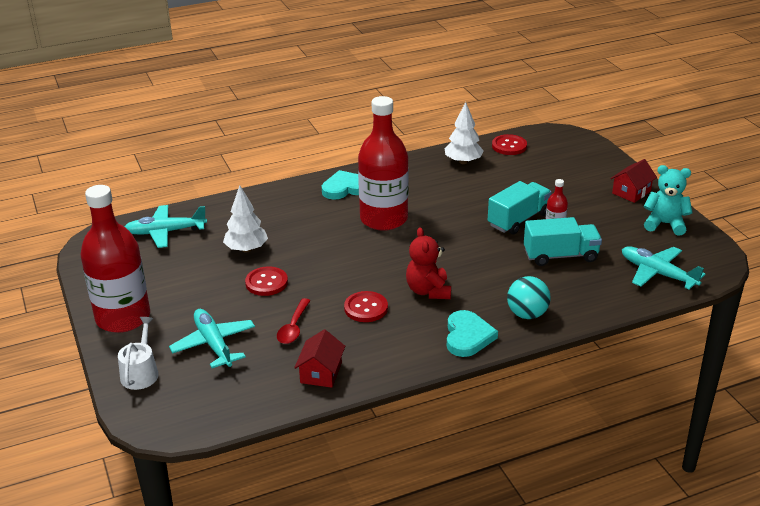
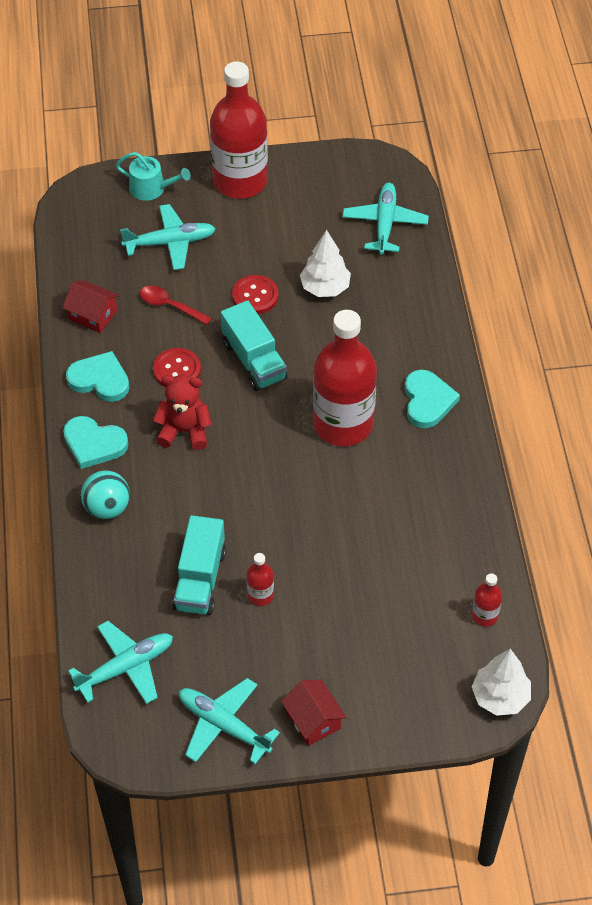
camera: 105 degrees right, 20 degrees up
(141, 372) = (151, 188): white watering can -> turquoise watering can
(396, 350) = (100, 380): none -> turquoise heart
(463, 161) = (457, 546): white tree -> white tree (500, 697)
(509, 146) = (485, 615): red button -> red bottle
(518, 220) = (292, 562): turquoise truck -> turquoise truck (254, 360)
(665, 224) = (224, 725): turquoise teddy bear -> turquoise plane

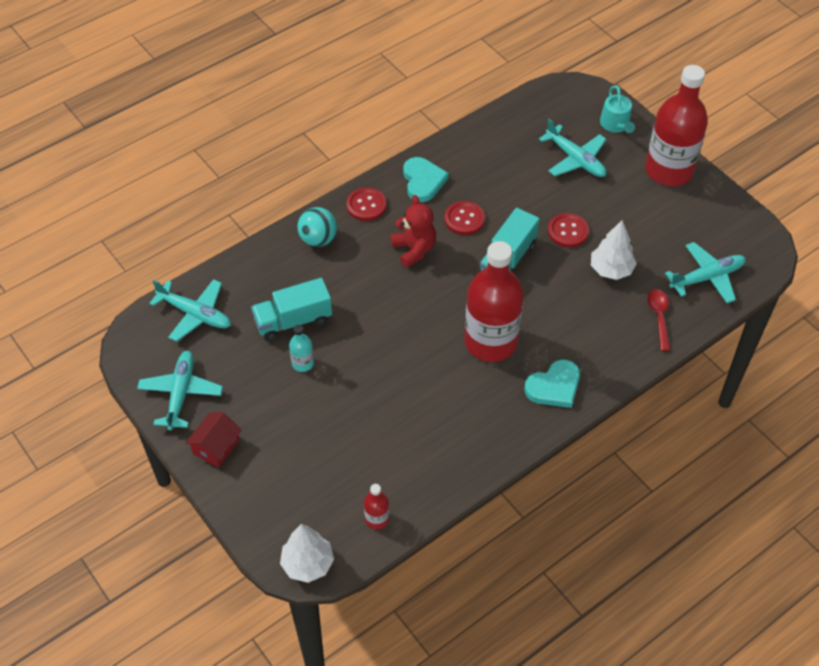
camera: 60 degrees right, 0 degrees up
(93, 315) = (475, 149): red house -> none
(94, 444) = (366, 205): turquoise heart -> red button
(170, 306) = (518, 187): red spoon -> red spoon (659, 317)
(260, 595) = (302, 363): red bottle -> turquoise bottle

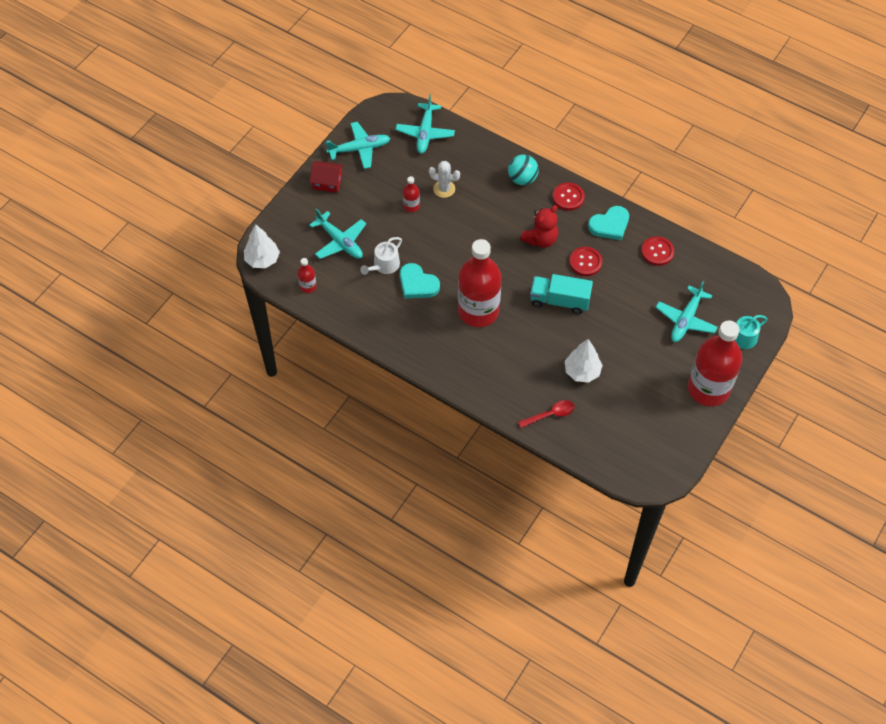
camera: 70 degrees right, 5 degrees up
(293, 321) = (444, 189): turquoise truck -> white cactus
(302, 363) = (411, 206): turquoise bottle -> red bottle
(381, 421) = (384, 265): none -> white watering can
(554, 387) = (455, 361): turquoise heart -> turquoise heart (417, 284)
(568, 231) = (606, 333): red button -> red button (657, 252)
(707, 277) = (605, 440): turquoise plane -> turquoise plane (340, 241)

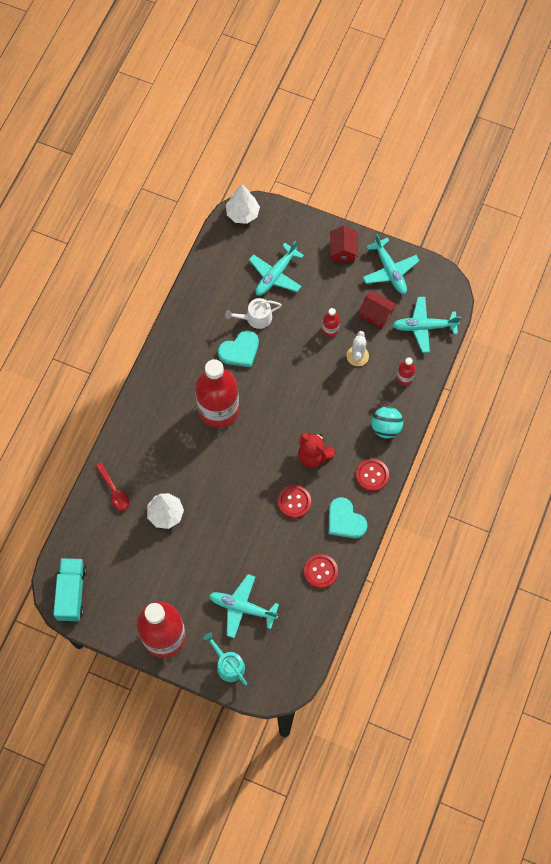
camera: 80 degrees right, 10 degrees up
(308, 286) = (220, 257): red bottle -> red bottle (404, 378)
(384, 265) = (255, 318): white watering can -> white watering can turned 45 degrees counterclockwise
(403, 167) = (376, 314): none -> red house
(417, 284) = (240, 351): turquoise heart -> turquoise heart turned 150 degrees counterclockwise
(559, 301) = (243, 483): turquoise truck -> turquoise truck (72, 593)

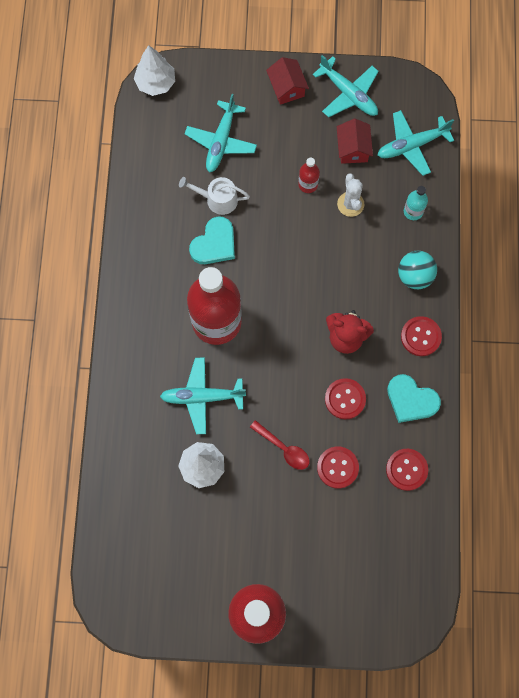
camera: 20 degrees left, 5 degrees up
(72, 593) = (128, 601): turquoise truck -> none
(114, 491) = (131, 461): red spoon -> red spoon (284, 448)
(228, 664) = (343, 619): turquoise watering can -> none
(242, 607) = (334, 545): turquoise plane -> turquoise plane (202, 397)
(255, 318) = (217, 199): white watering can -> white watering can turned 45 degrees clockwise
(268, 551) = (337, 467): none -> red button
(376, 314) = (353, 149): red house -> red house turned 75 degrees clockwise
(404, 378) = (413, 211): red bottle -> turquoise bottle

